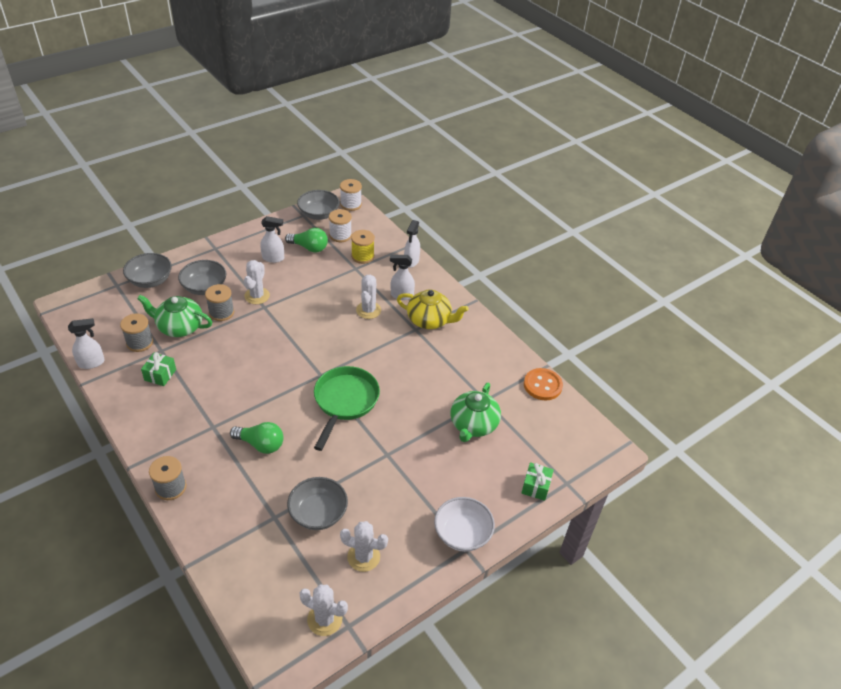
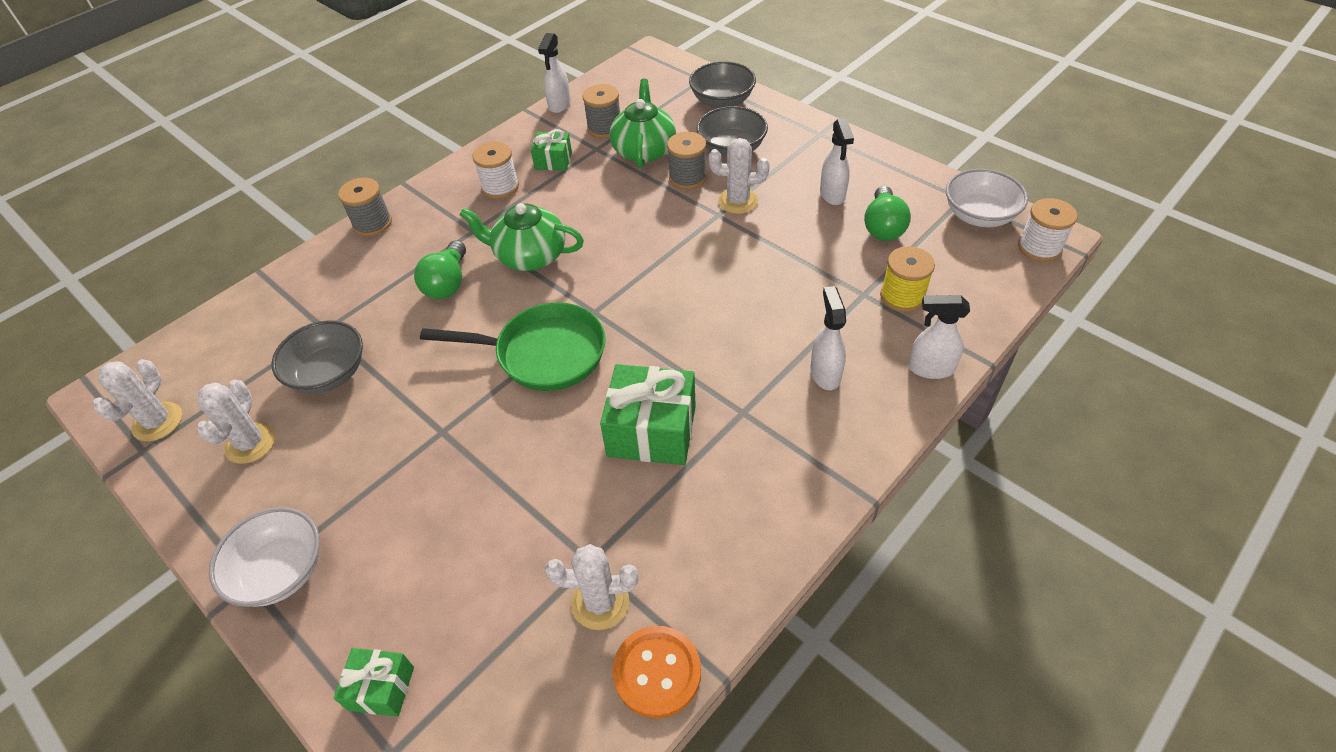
camera: 85 degrees right, 5 degrees up
(92, 363) = (559, 105): white spray bottle -> white spray bottle turned 45 degrees clockwise
(319, 214) = (979, 215): grey bowl -> white bowl
(340, 235) = (941, 255): white spool -> white spool (500, 187)
(368, 310) = (764, 336): white cactus -> white cactus (600, 602)
(416, 365) = (651, 431): none -> green gift
(429, 320) = (775, 430): yellow teapot -> none
(473, 425) = (522, 550): green teapot -> green teapot (529, 256)

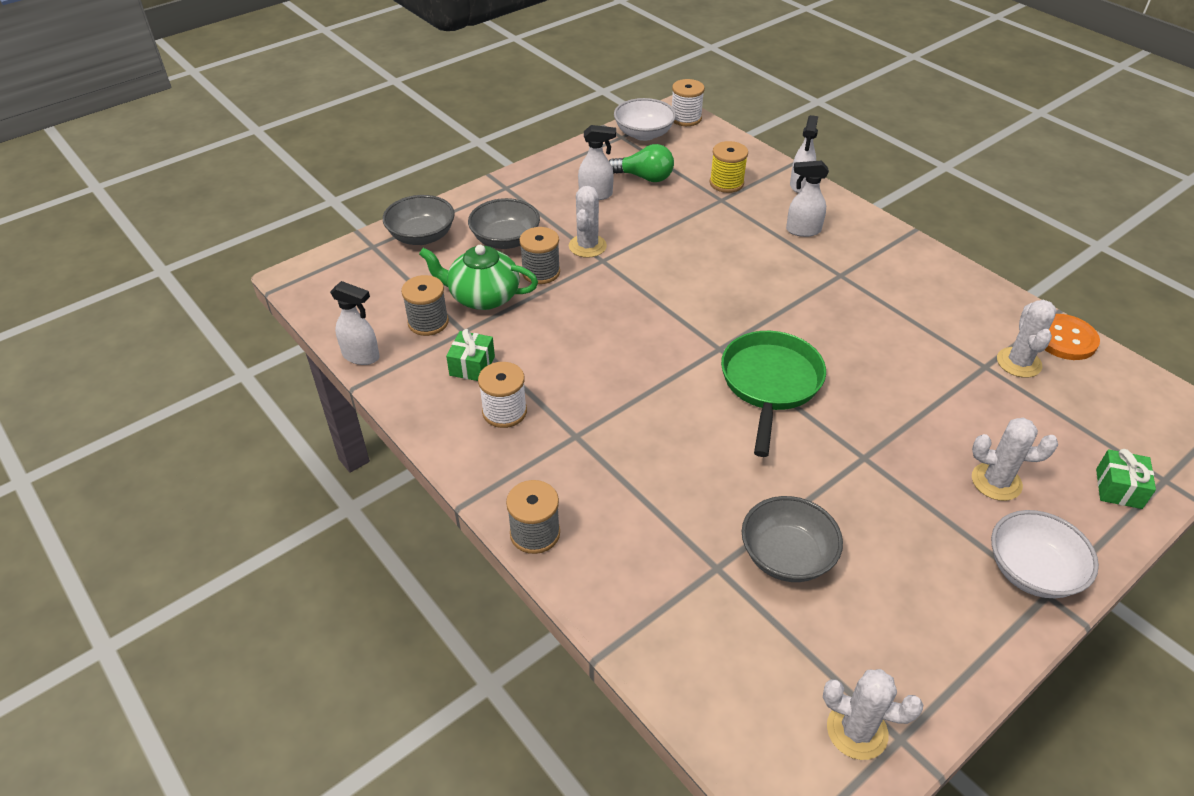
camera: 85 degrees left, 5 degrees down
(250, 443) = (885, 620): white cactus -> white cactus (996, 482)
(447, 283) = (659, 456): green light bulb -> none
(529, 256) = (630, 390): green teapot -> none
(651, 431) = (860, 324): green gift -> none

